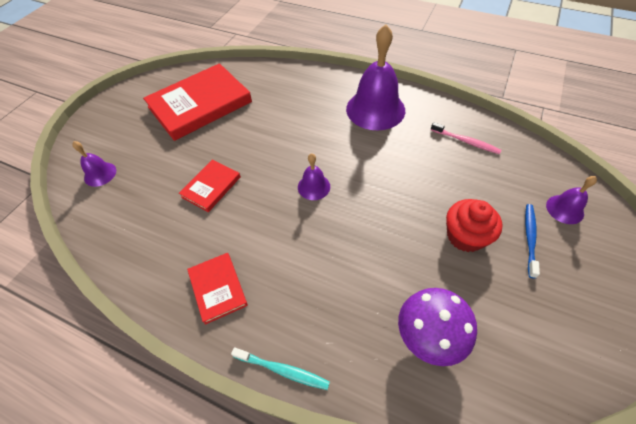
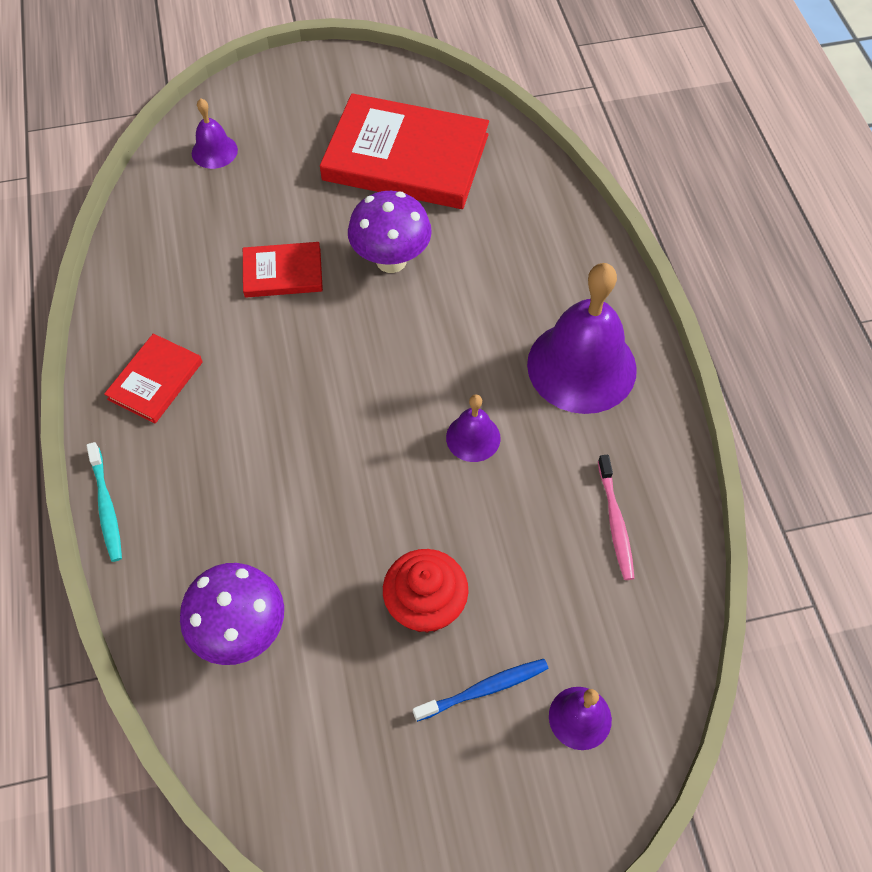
camera: 50 degrees right, 5 degrees up
(252, 141) = (391, 260): none -> purple mushroom
(314, 187) = (370, 381): purple bell -> purple bell (473, 437)

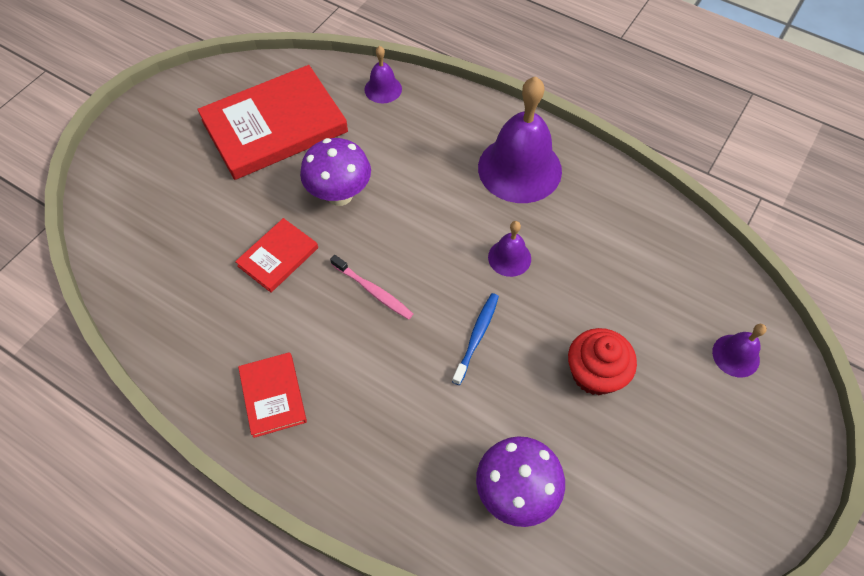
camera: 45 degrees left, 0 degrees up
(106, 506) = (337, 504): turquoise toothbrush -> none
(214, 151) = (133, 217): purple bell -> purple bell (383, 89)
(483, 689) = (676, 389): blue toothbrush -> blue toothbrush (476, 337)
(615, 522) = (633, 237): pink toothbrush -> pink toothbrush (373, 291)

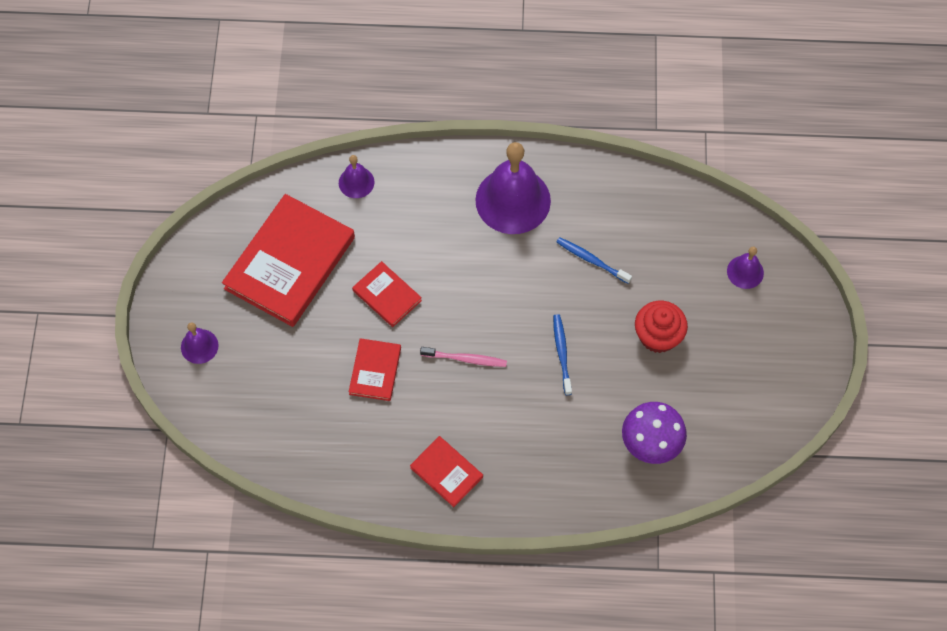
camera: 30 degrees left, 5 degrees up
(340, 195) = (387, 295): purple mushroom -> red book
(509, 257) = (549, 280): purple bell -> purple bell (199, 346)
(566, 261) = (592, 260): none -> blue toothbrush

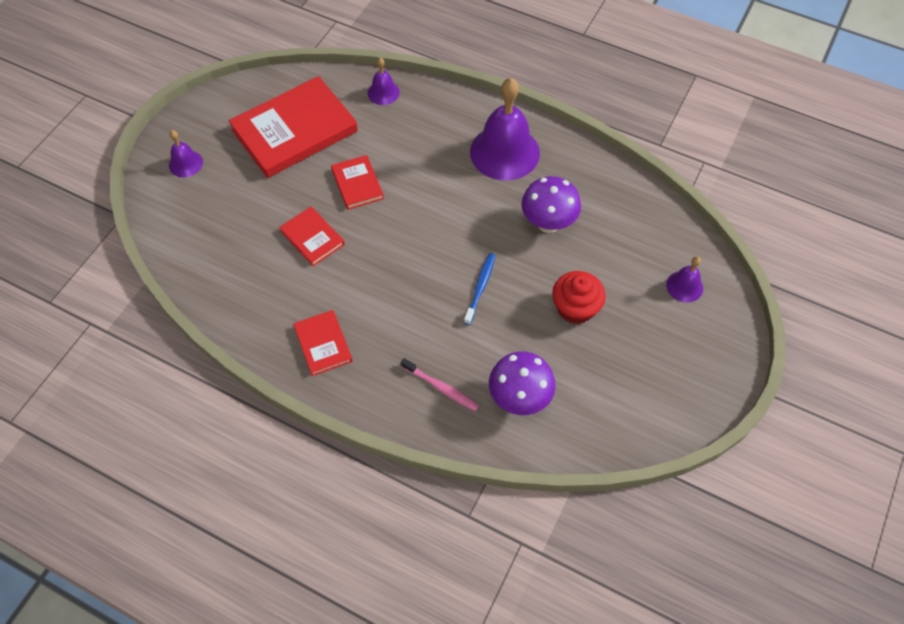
camera: 25 degrees right, 5 degrees down
(375, 371) = (312, 238): red book -> red book turned 75 degrees counterclockwise
(465, 359) = (393, 258): pink toothbrush -> pink toothbrush (441, 387)
(592, 260) = (548, 223): blue toothbrush -> purple mushroom

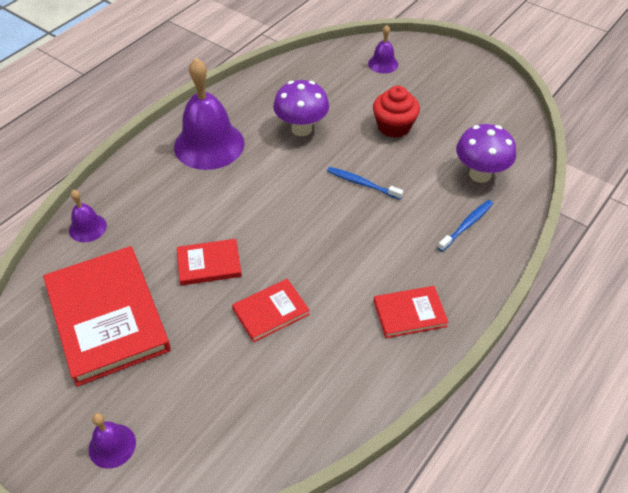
camera: 80 degrees left, 10 degrees down
(441, 387) = (466, 225): pink toothbrush -> blue toothbrush

